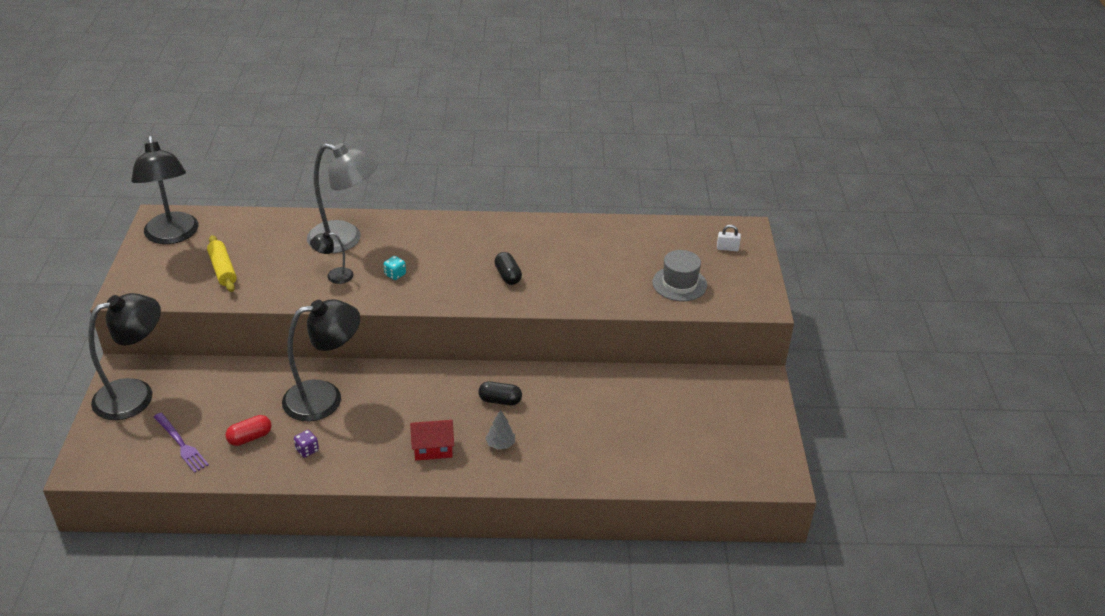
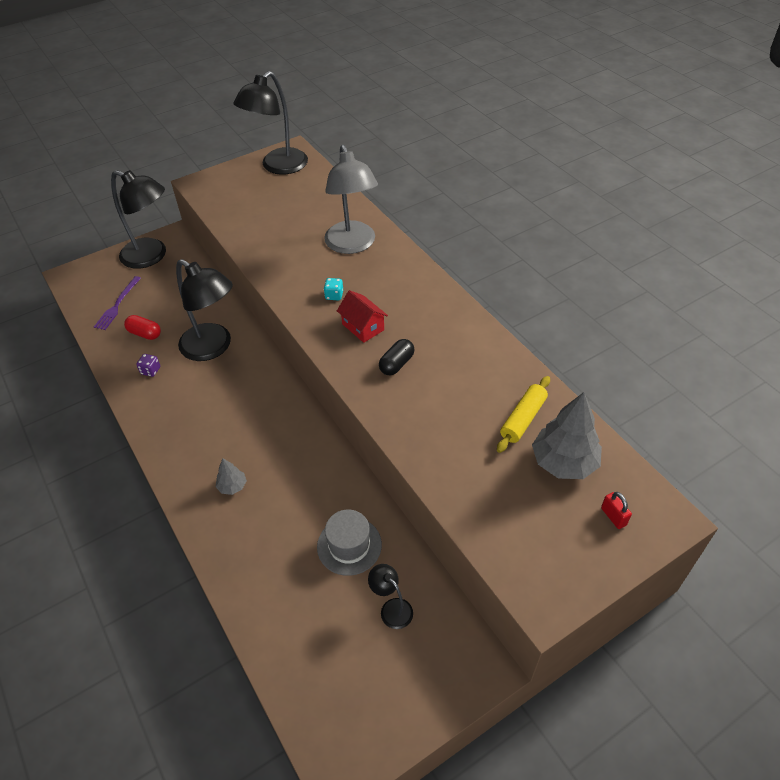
camera: 60 degrees right, 10 degrees up
(223, 269) = (261, 209): yellow rolling pin -> yellow rolling pin (523, 419)
(334, 276) = (302, 264): black lamp -> black lamp (391, 608)
(433, 448) = (198, 443): red house -> red house (363, 327)
(500, 400) = (286, 456): black capsule -> none
(670, 246) = (563, 462): none -> grey tree
(679, 284) = (507, 502): grey hat -> grey hat (349, 545)
(727, 248) = (613, 516): white padlock -> red padlock

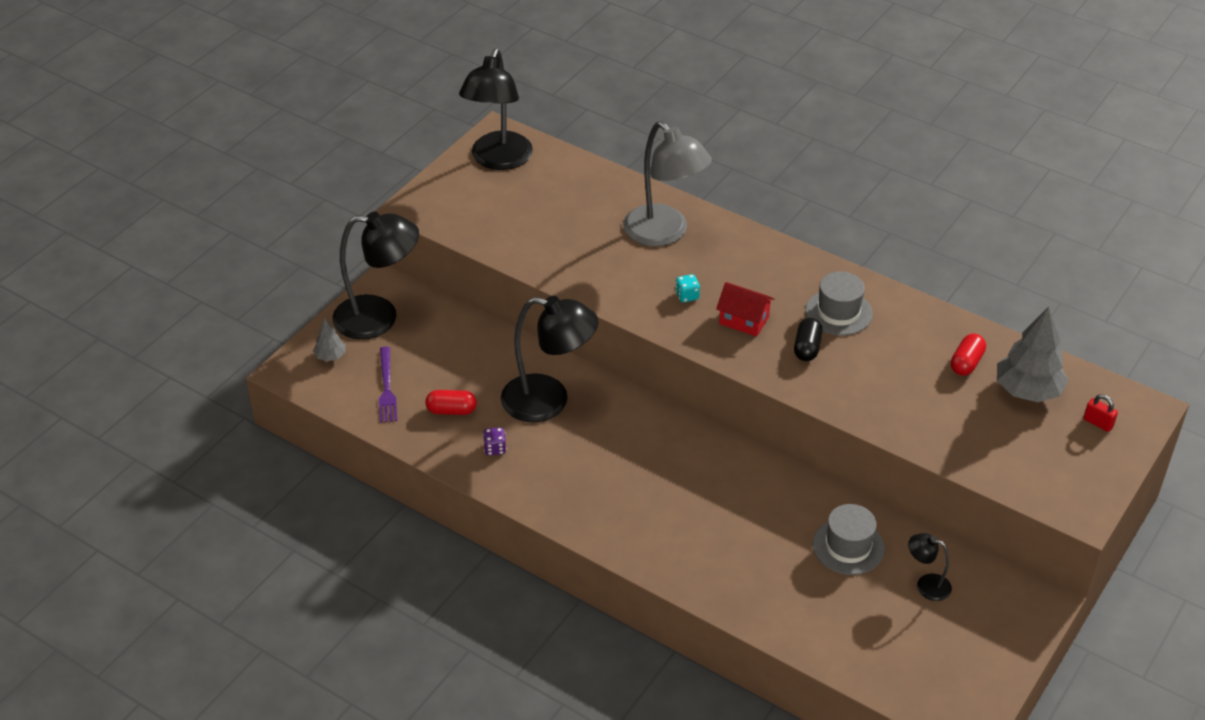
camera: 25 degrees left, 5 degrees down
(232, 486) = (687, 534): grey tree -> grey tree (330, 356)
(442, 342) = (838, 312): none -> grey hat
(523, 419) = (966, 363): yellow rolling pin -> red capsule

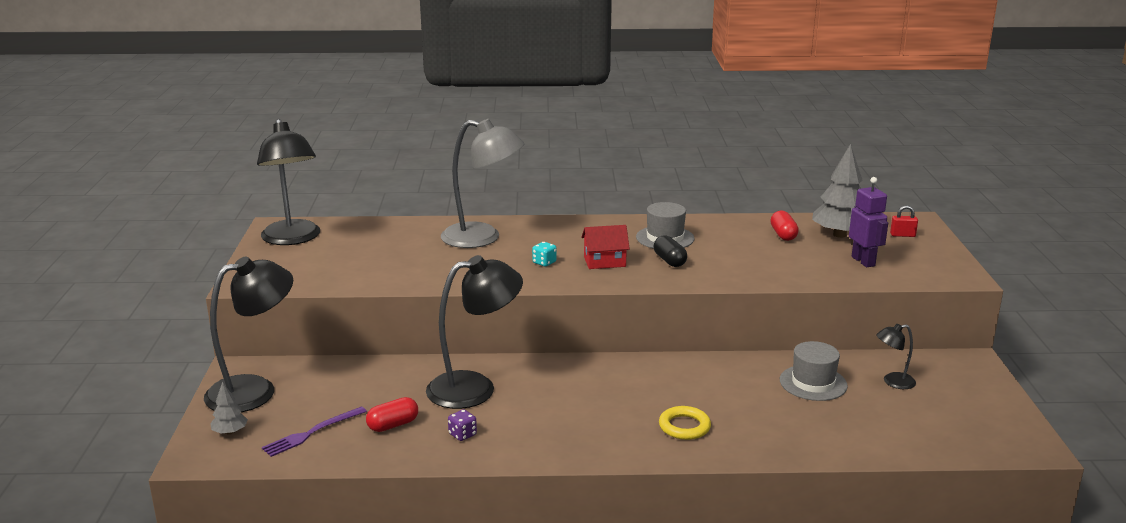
camera: 35 degrees left, 20 degrees down
(387, 388) = (312, 433): purple fork -> purple fork turned 90 degrees clockwise
(679, 534) = (684, 427): none -> yellow ring
(1003, 440) = (863, 261): none -> purple robot

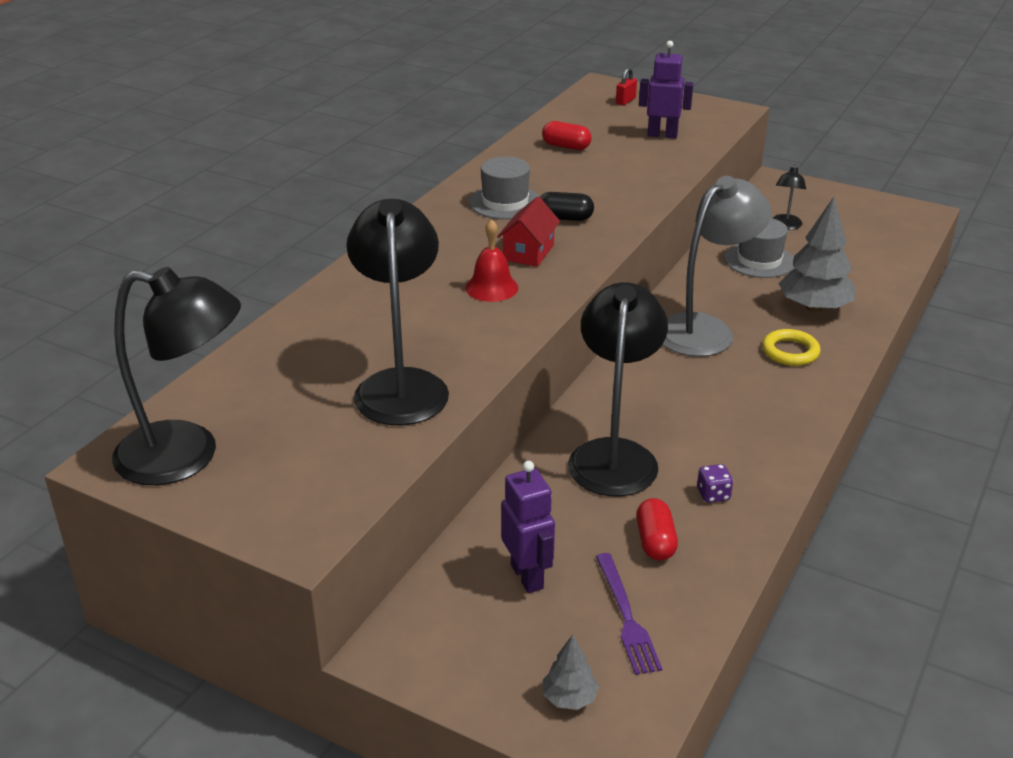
camera: 60 degrees left, 10 degrees up
(254, 390) = (469, 647): black lamp -> black lamp (401, 385)
(327, 391) = (527, 576): none -> purple robot
(482, 238) = (373, 306): grey lamp -> grey lamp (705, 329)
(544, 263) = (491, 287): turquoise dice -> red bell
(839, 235) = (594, 124): grey tree -> grey tree (814, 308)

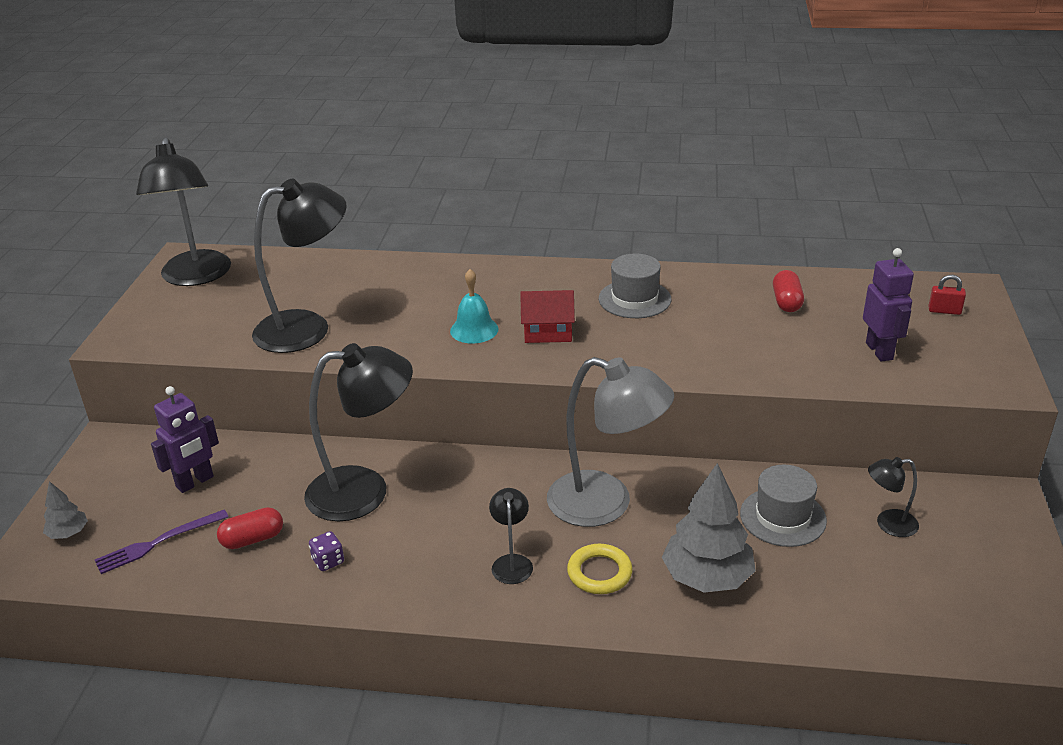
camera: 70 degrees right, 0 degrees up
(491, 287) = (474, 330): red bell -> turquoise bell
(565, 218) = (629, 336): black capsule -> none
(759, 390) = (512, 562): none -> black lamp

